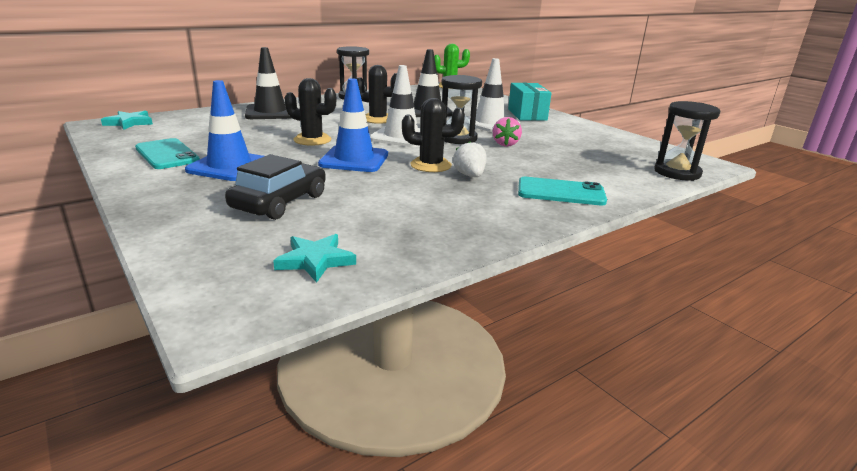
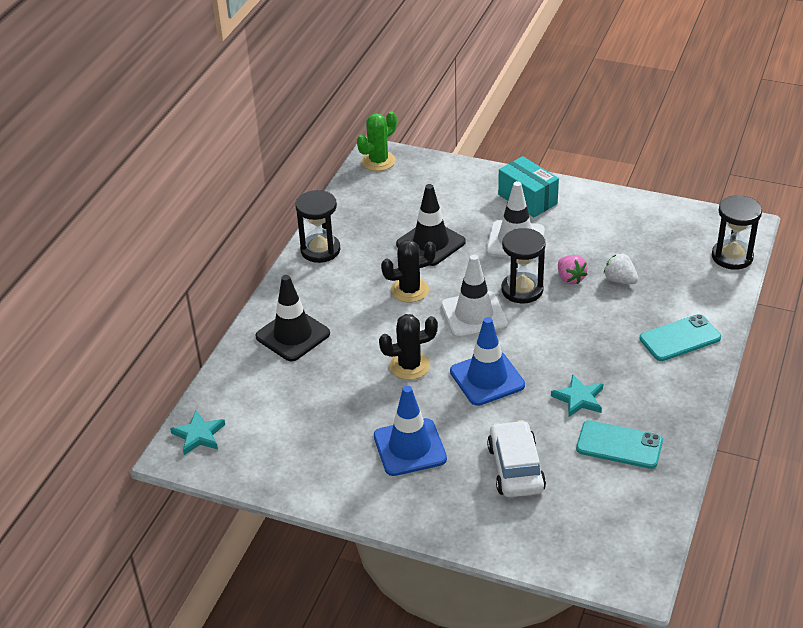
camera: 30 degrees left, 15 degrees up
(167, 154) = (332, 462): turquoise phone -> turquoise phone (619, 445)
(280, 202) = (515, 468): black car -> white car
(315, 260) = (619, 510): turquoise star -> turquoise star (578, 398)
(430, 165) = (553, 352): black cactus -> none
(469, 175) = (597, 351): white strawberry -> white strawberry (619, 280)

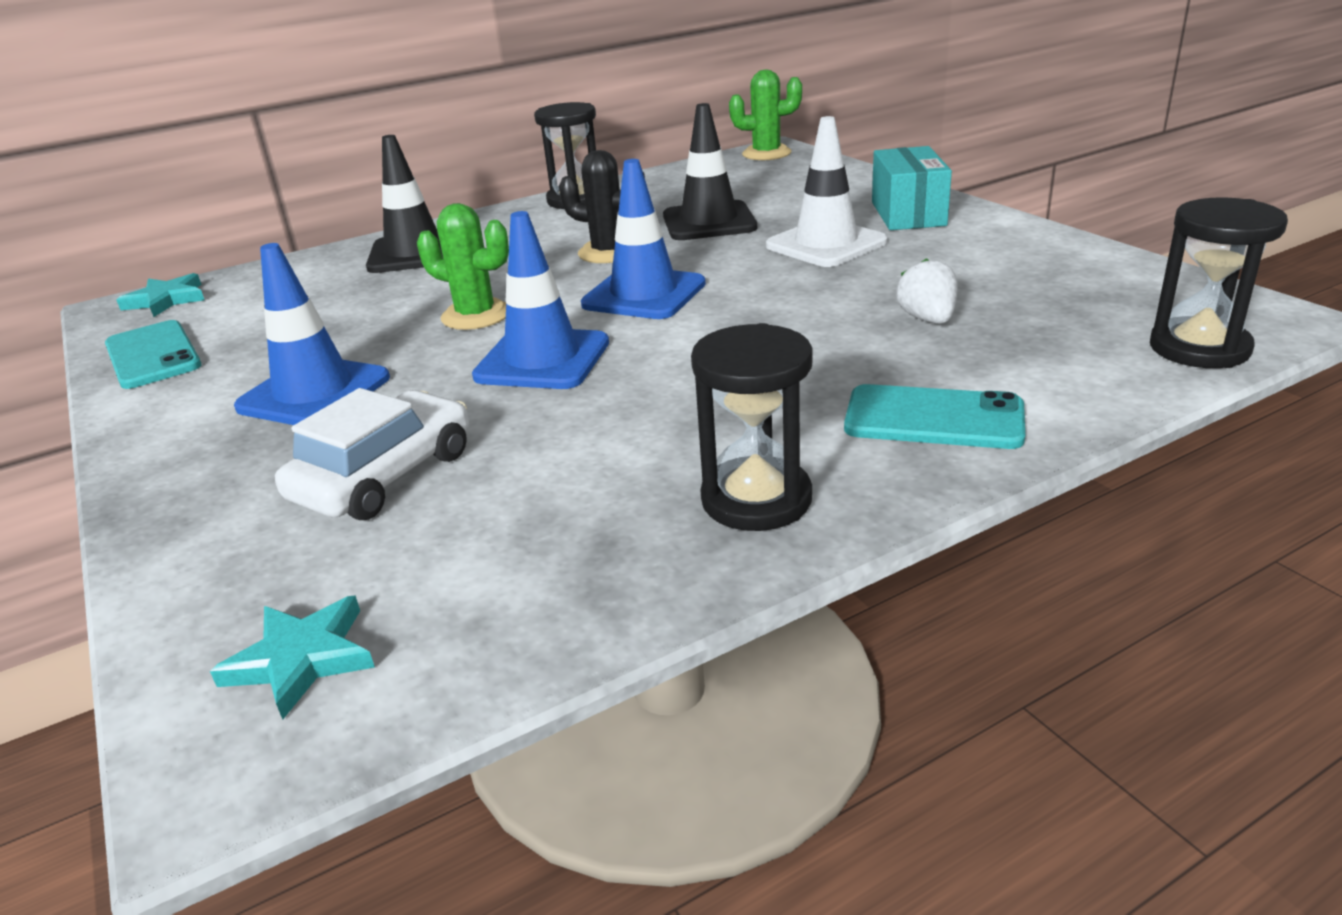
camera: 40 degrees right, 10 degrees down
(409, 366) = (476, 315): black cactus -> green cactus
(474, 315) = (644, 294): white traffic cone -> blue traffic cone
(522, 290) = (753, 289): black hourglass -> black hourglass (756, 499)
(570, 278) = (846, 297): pink strawberry -> none
(578, 398) = (628, 430): turquoise star -> turquoise star (301, 659)
(619, 445) = (586, 519): turquoise phone -> turquoise phone (153, 355)

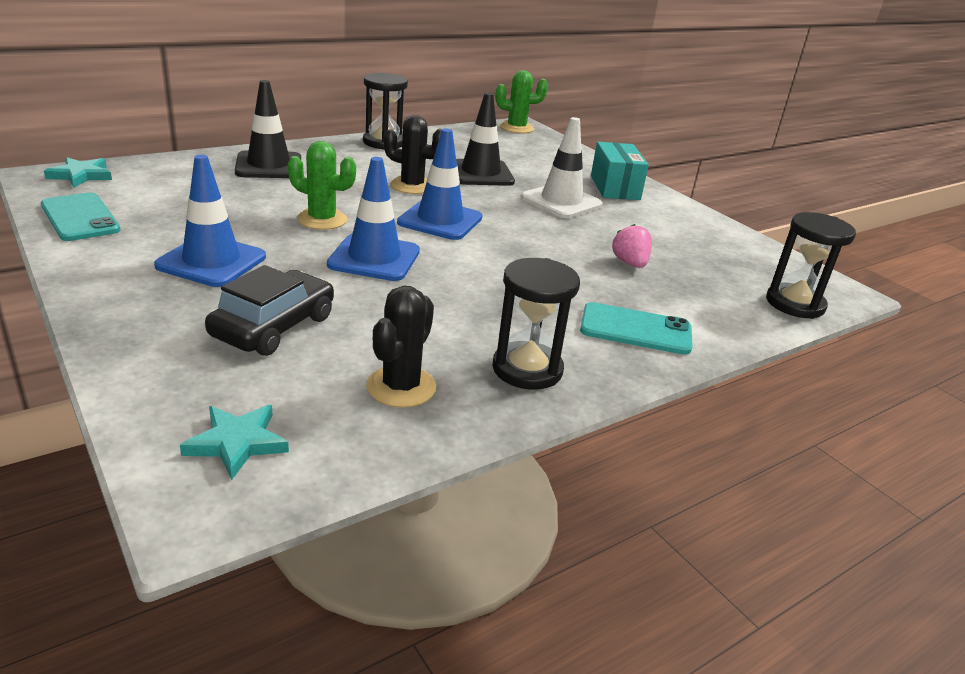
camera: 10 degrees left, 0 degrees up
(384, 475) = (273, 326): white car -> black car
(558, 547) = (401, 387): none -> black cactus
(927, 319) = (630, 263): white strawberry -> pink strawberry

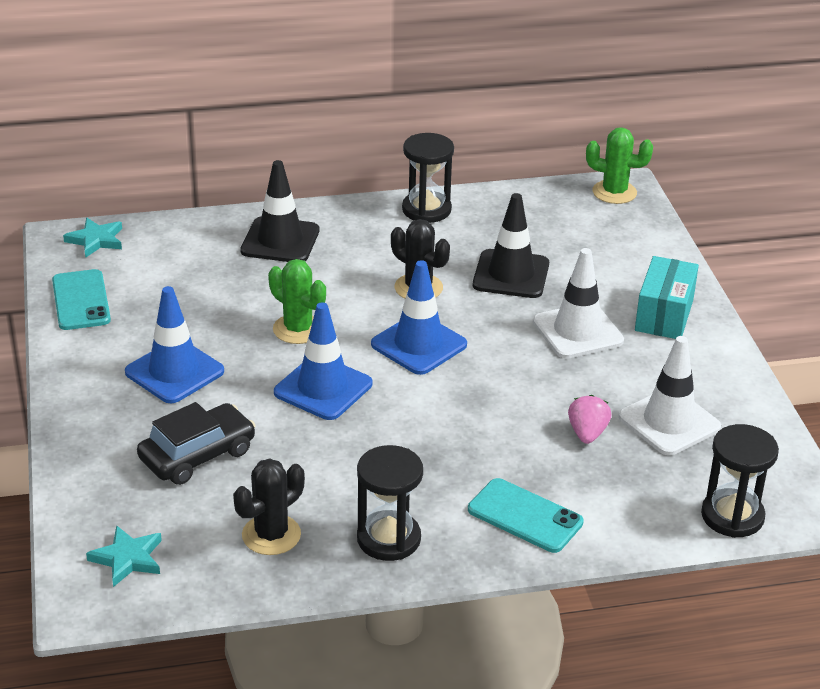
camera: 25 degrees right, 5 degrees up
(683, 249) = (669, 422): none -> white traffic cone

